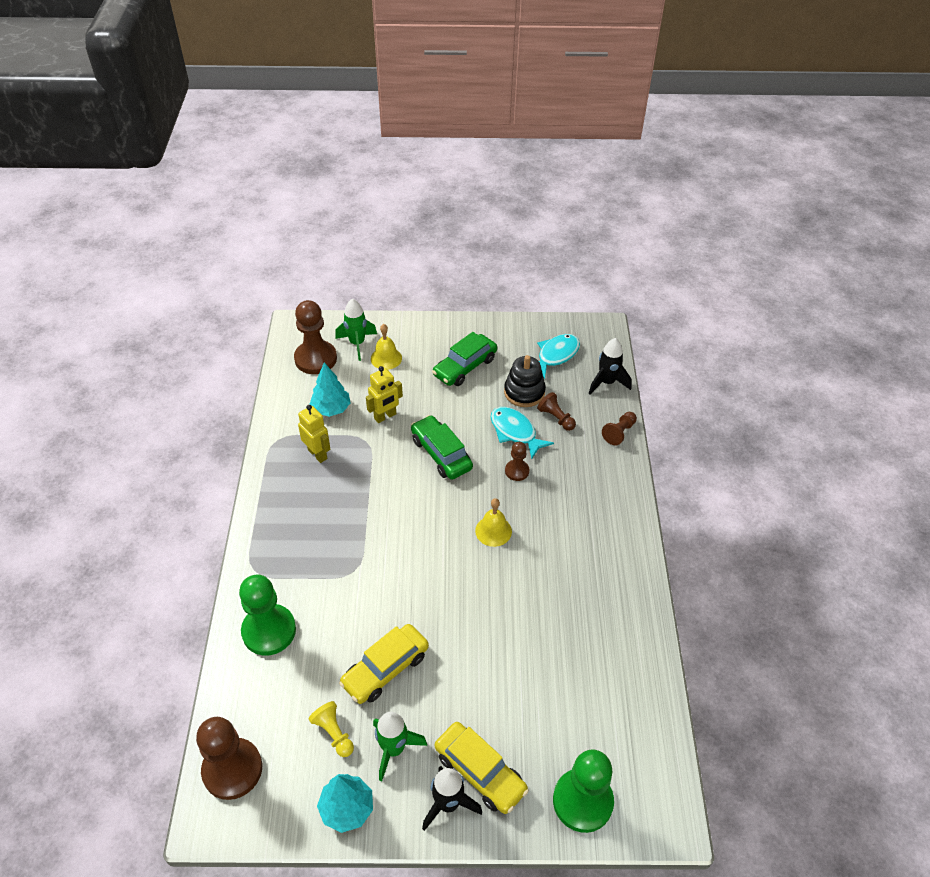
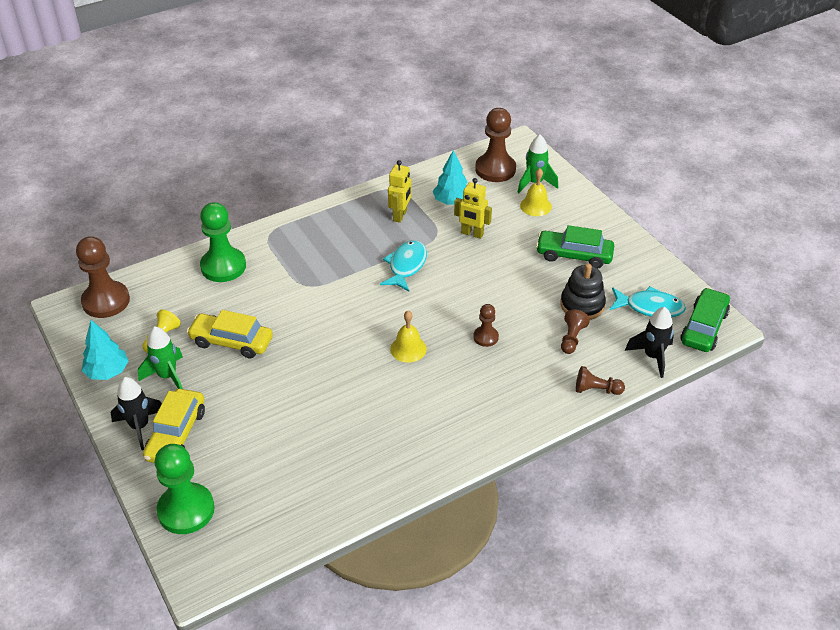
camera: 60 degrees right, 5 degrees down
(441, 454) = (462, 283): green car -> green car (703, 327)
(515, 432) = (529, 318): turquoise fish -> turquoise fish (406, 266)

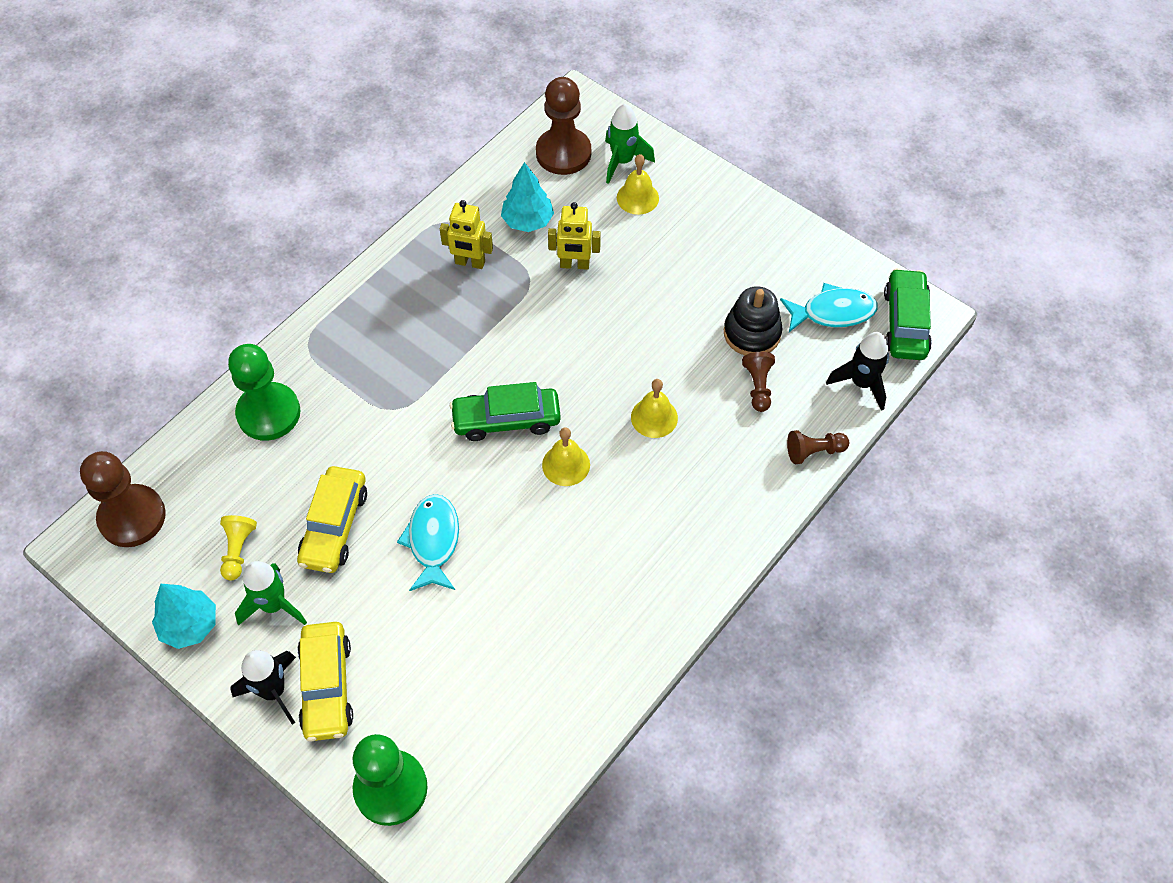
camera: 20 degrees left, 15 degrees up
(231, 342) = (334, 526): yellow car -> yellow car turned 75 degrees counterclockwise
(400, 215) = (470, 263): yellow robot -> yellow robot turned 105 degrees clockwise
(406, 266) = (511, 340): turquoise fish -> turquoise fish (433, 541)
(485, 337) = (654, 417): brown pawn -> yellow bell
(574, 255) = (714, 261): green car -> green car (506, 420)

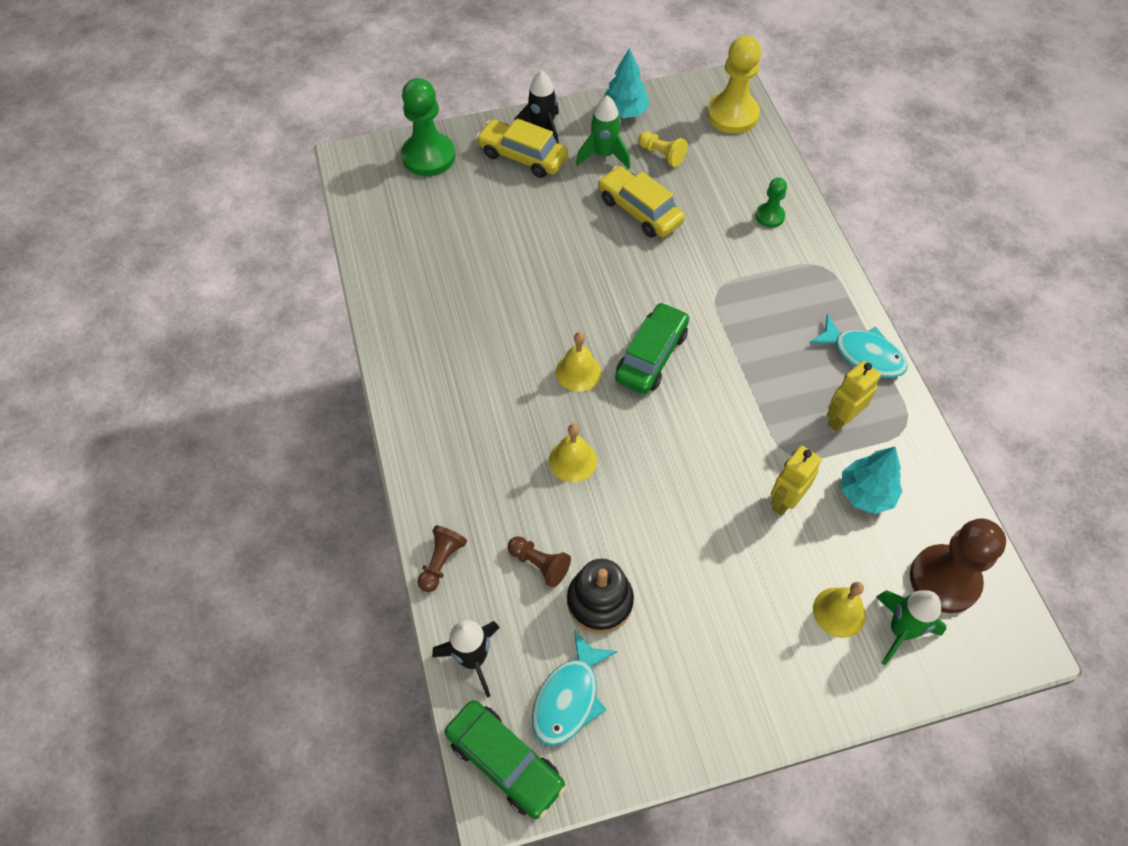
camera: 125 degrees right, 0 degrees up
(132, 517) = (732, 115): brown pawn -> yellow pawn
(268, 413) = (770, 216): green pawn -> green pawn, size x0.52
(433, 541) = (581, 258): turquoise fish -> turquoise fish (863, 354)

